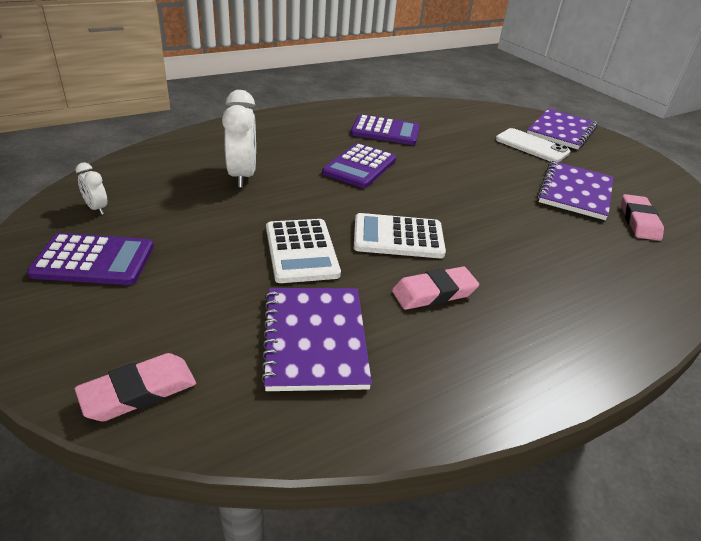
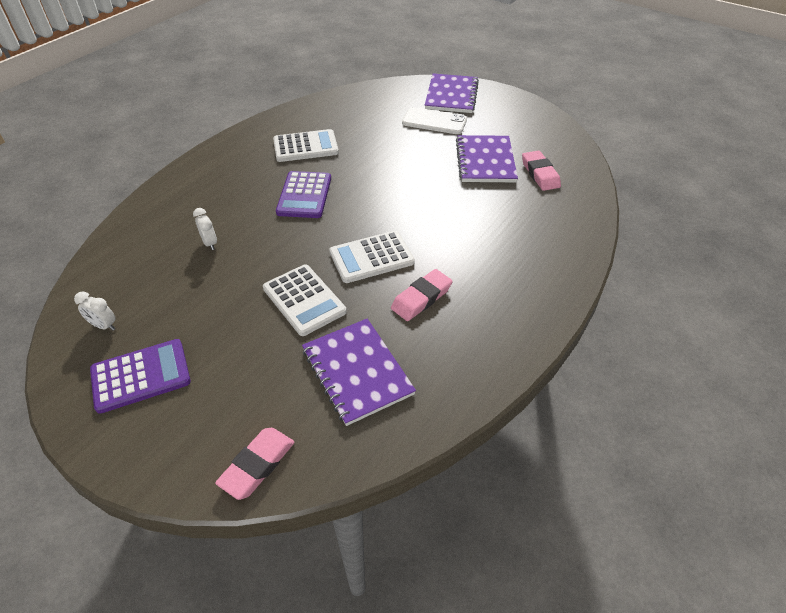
camera: 20 degrees left, 10 degrees up
(242, 176) = (210, 243): white clock -> white clock, size x0.50
(385, 131) = (305, 147): purple calculator -> white calculator

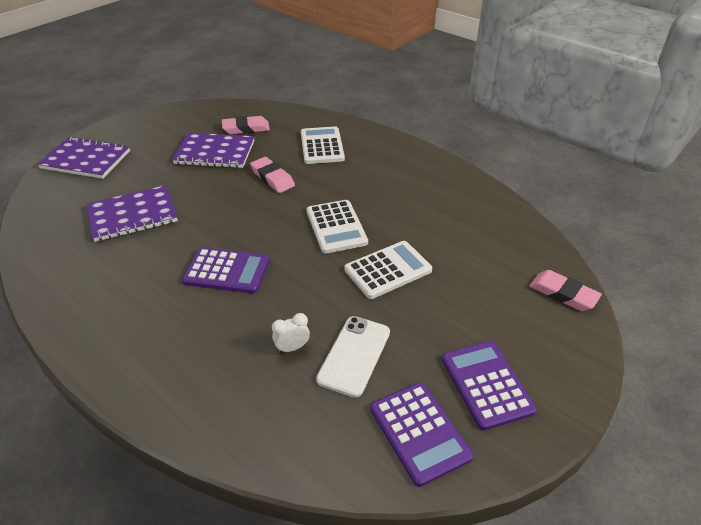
camera: 85 degrees left, 5 degrees down
(104, 326) = (419, 432): white clock -> purple calculator
(305, 147) = (129, 271): white calculator -> white calculator (322, 146)
(357, 372) = (468, 240): purple notebook -> purple notebook (133, 215)
(421, 298) = (390, 202): pink eraser -> pink eraser (272, 178)
(434, 121) = (131, 175): white phone -> white phone (354, 355)

